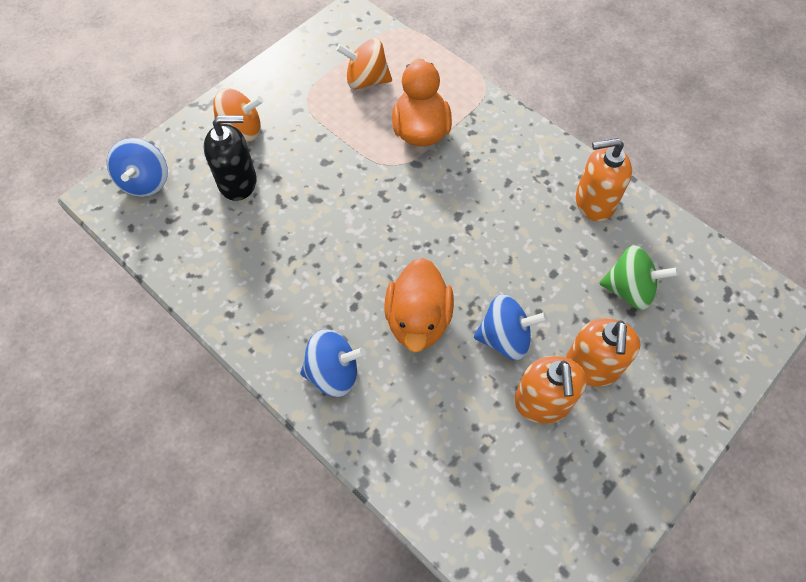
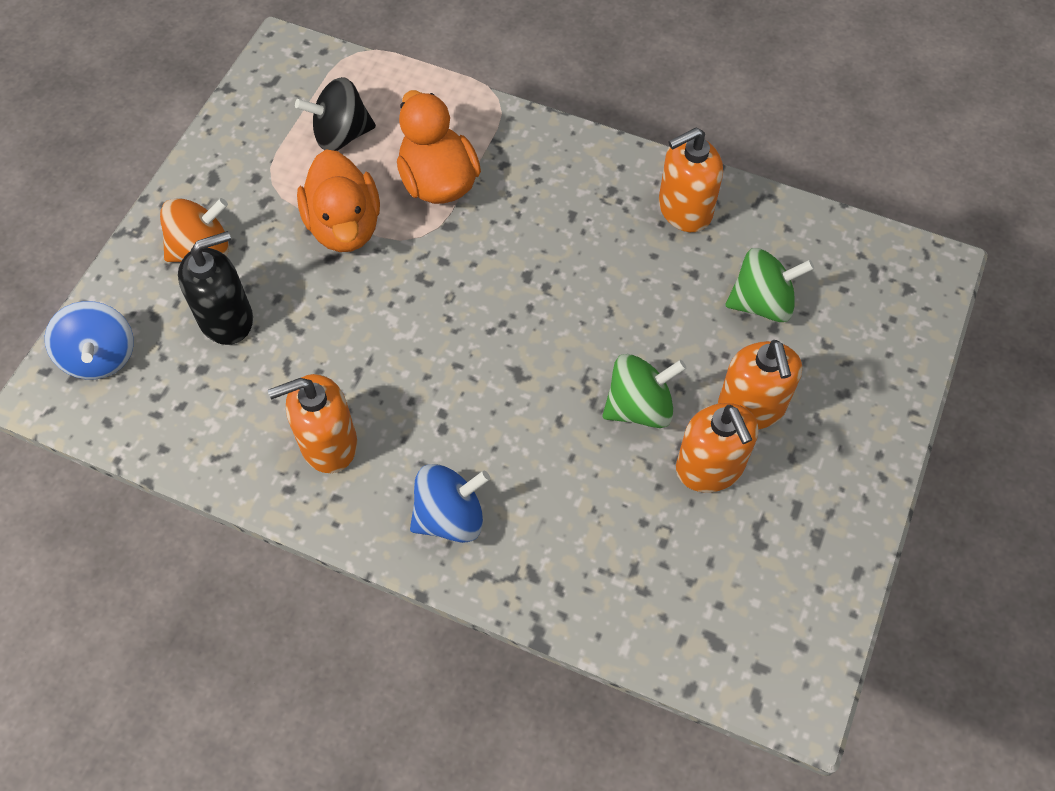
camera: 20 degrees left, 0 degrees up
(269, 291) = (328, 443): none -> orange soap dispenser
(366, 80) = (341, 135): orange spinning top -> black spinning top
(418, 320) = (528, 419): orange duck -> orange duck (344, 226)
(505, 338) = (639, 407): blue spinning top -> green spinning top

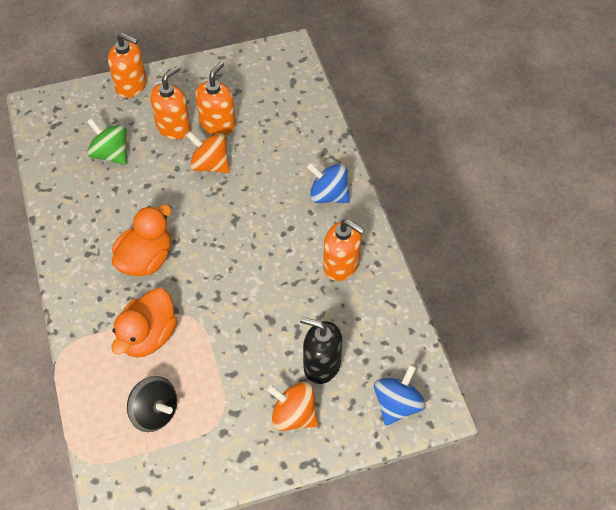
camera: 130 degrees left, 5 degrees down
(344, 226) = (216, 358): orange duck -> orange duck (146, 259)
(639, 407) = (210, 164): green spinning top -> orange spinning top
(684, 209) = (76, 215): orange soap dispenser -> orange soap dispenser (131, 85)

